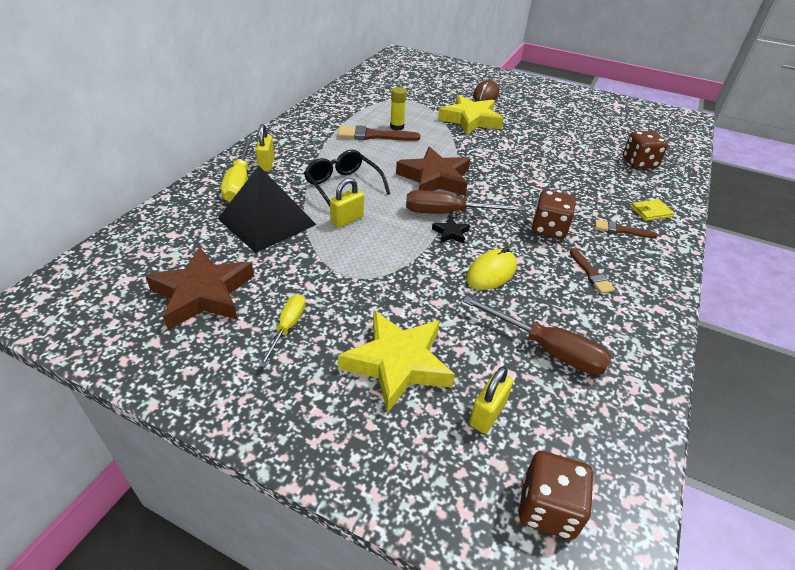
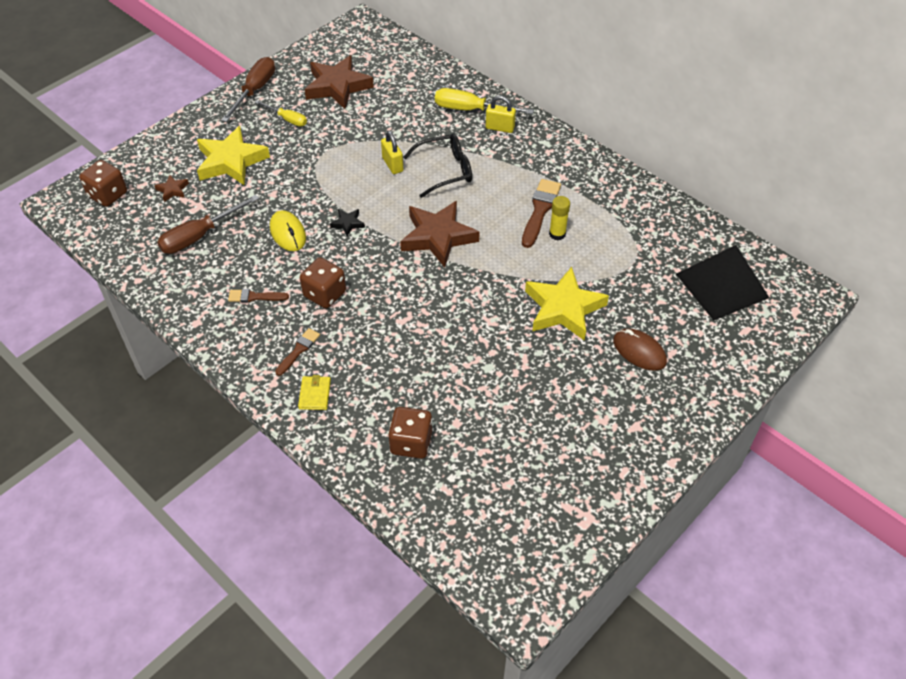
camera: 110 degrees right, 10 degrees up
(266, 221) = (408, 120): black pyramid -> black pyramid (722, 285)
(448, 213) = (377, 230): brown screwdriver -> brown screwdriver (255, 91)
(487, 414) = (172, 190): yellow padlock -> brown star

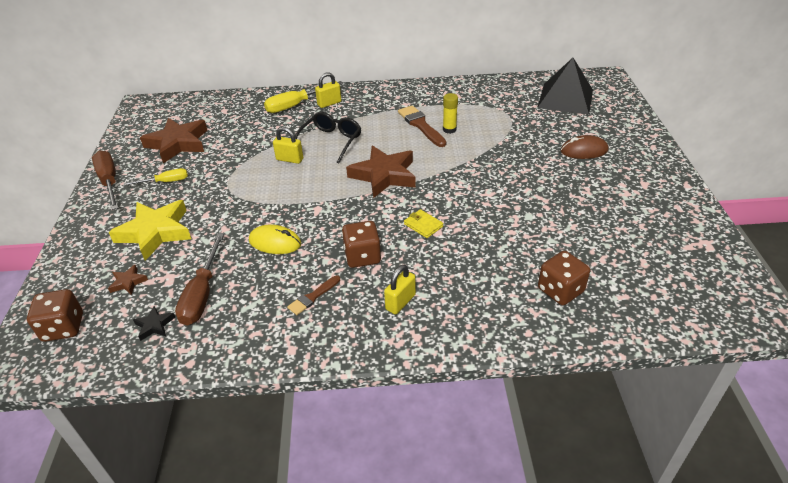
camera: 45 degrees left, 10 degrees down
(298, 350) = (400, 302): brown brush -> yellow padlock
(315, 394) = (456, 318): yellow wallet -> yellow wallet (423, 225)
(347, 223) = (311, 208): black star -> black star (154, 325)
(563, 308) = (514, 159): yellow star -> none

